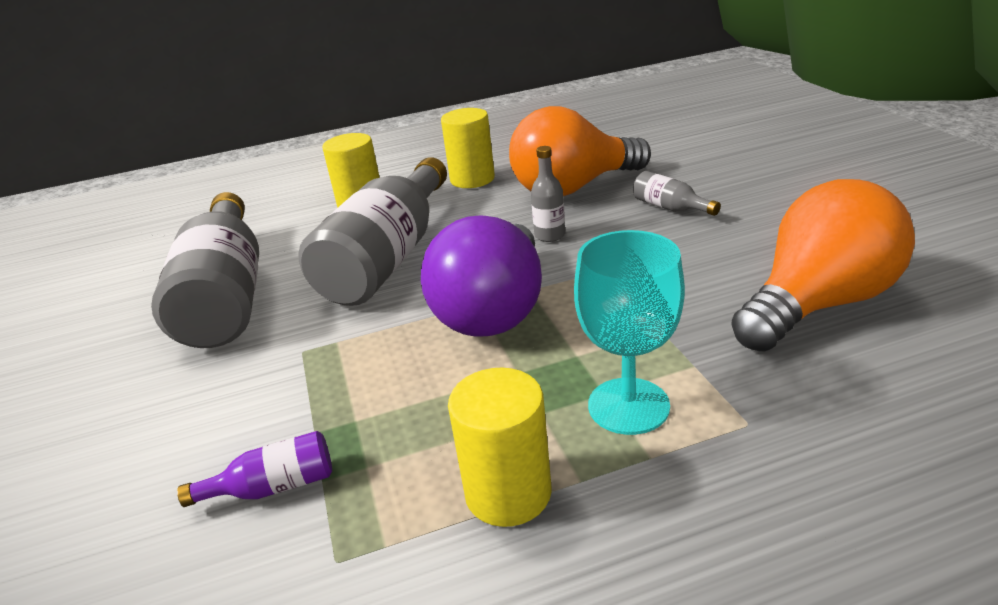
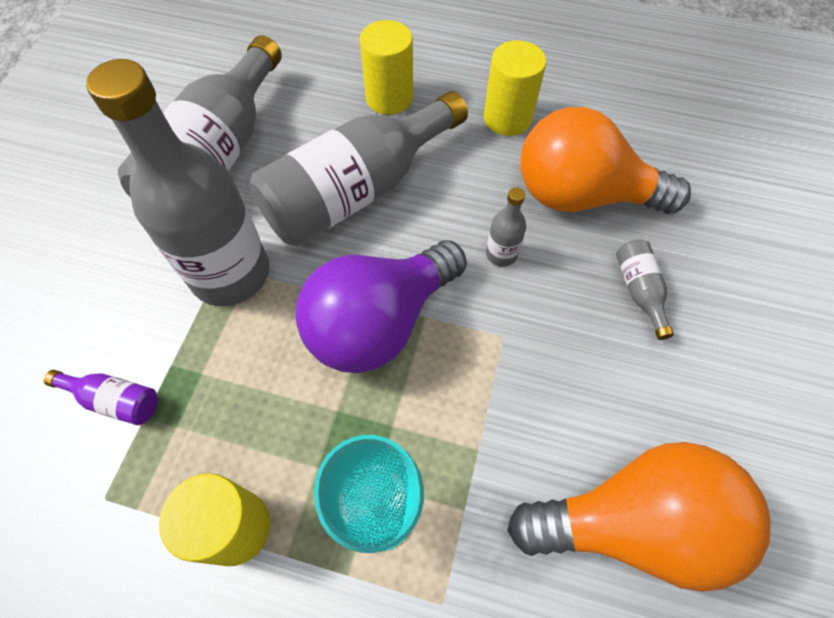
camera: 30 degrees right, 30 degrees up
(317, 350) = (230, 273): none -> grey bottle

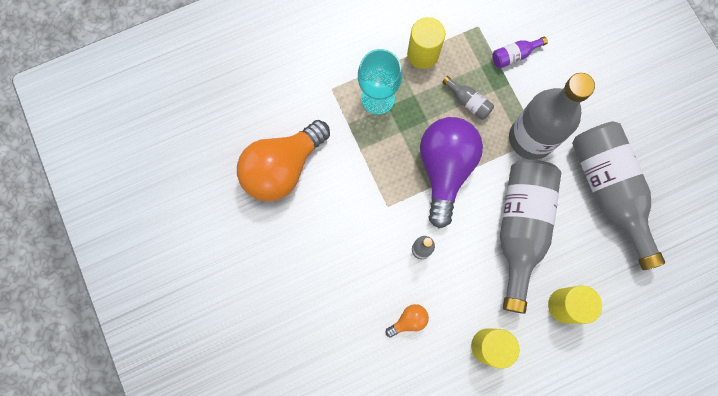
camera: 140 degrees right, 15 degrees up
(581, 195) = (408, 320): orange light bulb -> orange light bulb, size x0.42
(639, 291) = (343, 281): grey bottle -> grey bottle (468, 102)

